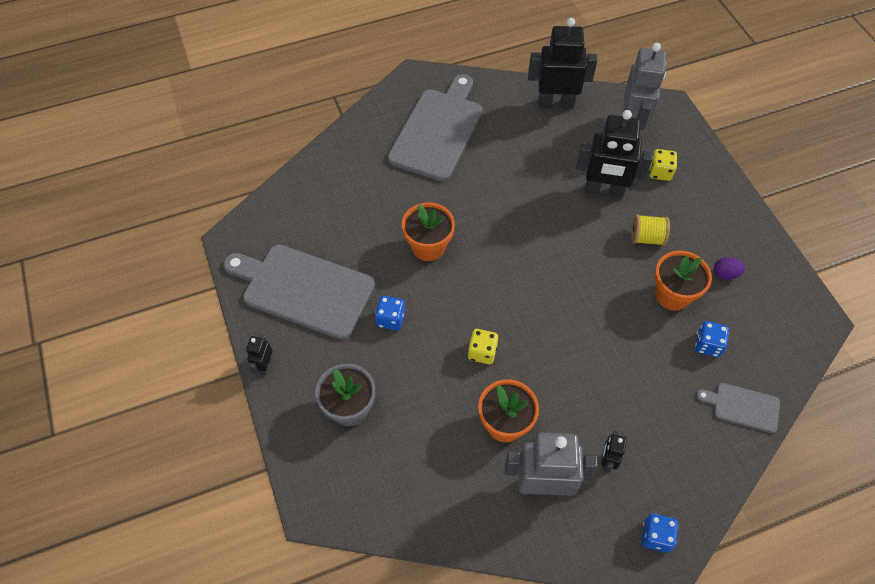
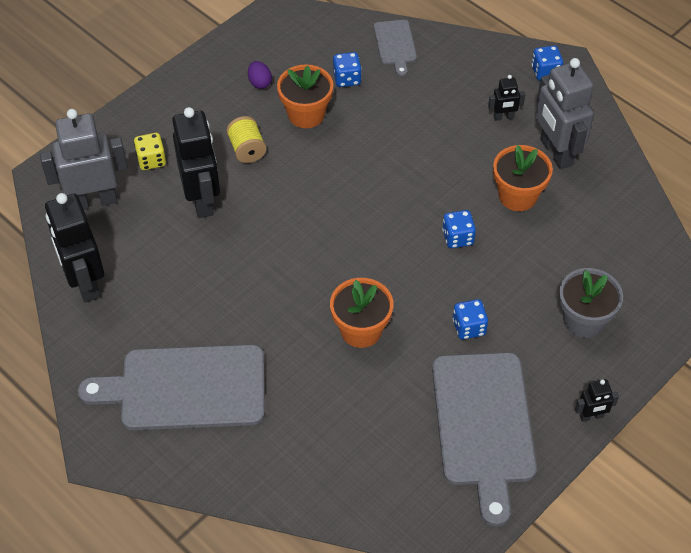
camera: 115 degrees left, 5 degrees down
(482, 352) = (457, 237): yellow dice -> blue dice

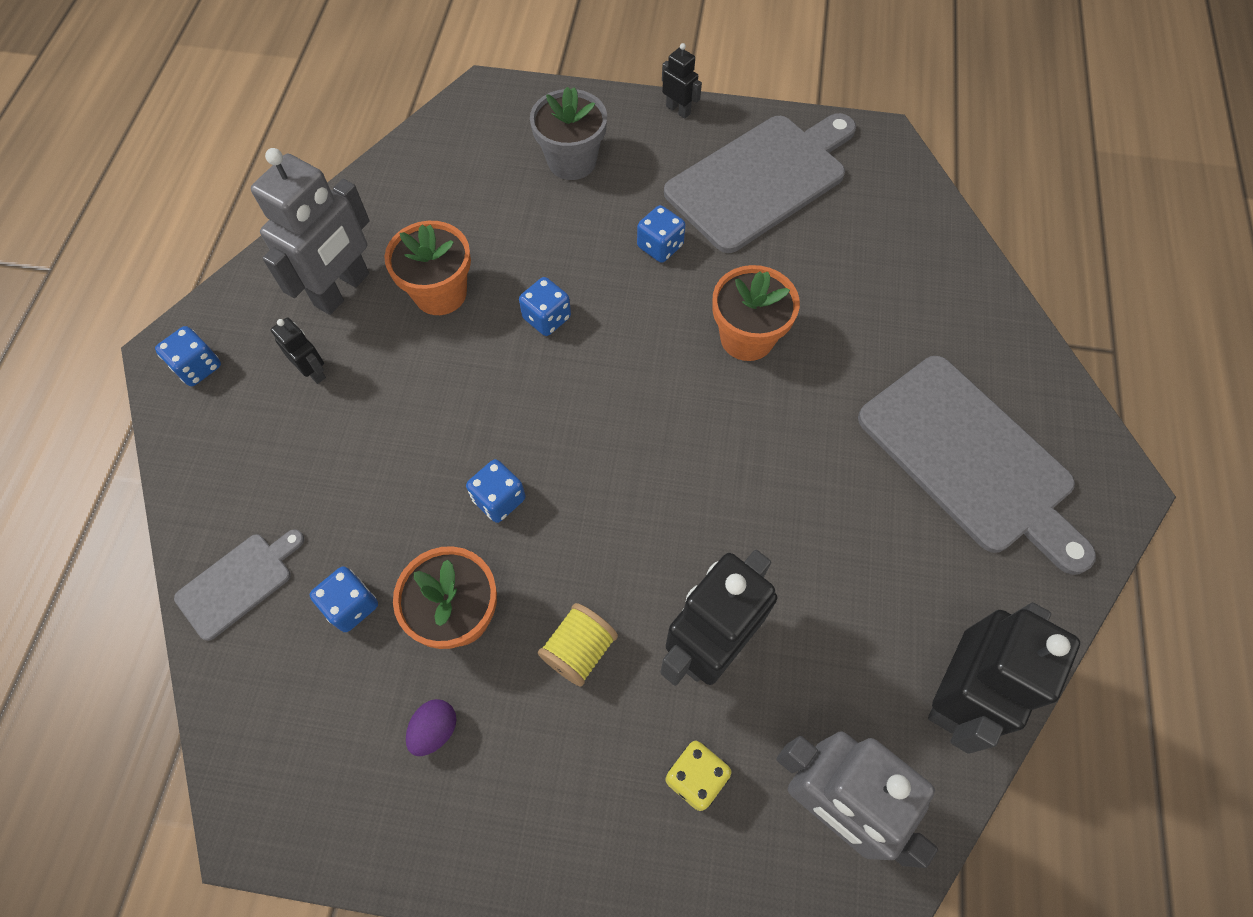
camera: 125 degrees left, 10 degrees up
(355, 158) = (499, 499): none -> blue dice

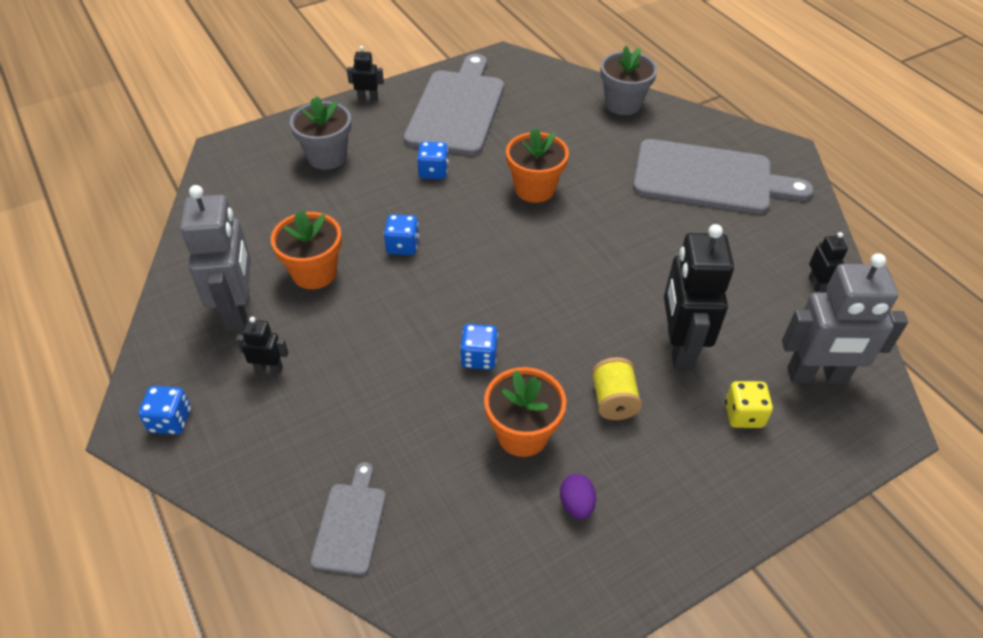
camera: 40 degrees left, 15 degrees down
(351, 605) = (446, 479): blue dice -> none
(955, 694) = (817, 285): black robot -> black robot, size x0.47
(966, 288) = (623, 104): none -> grey flower pot

